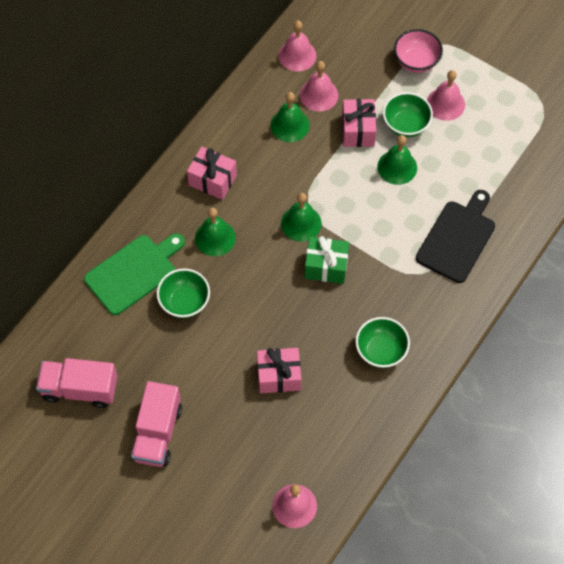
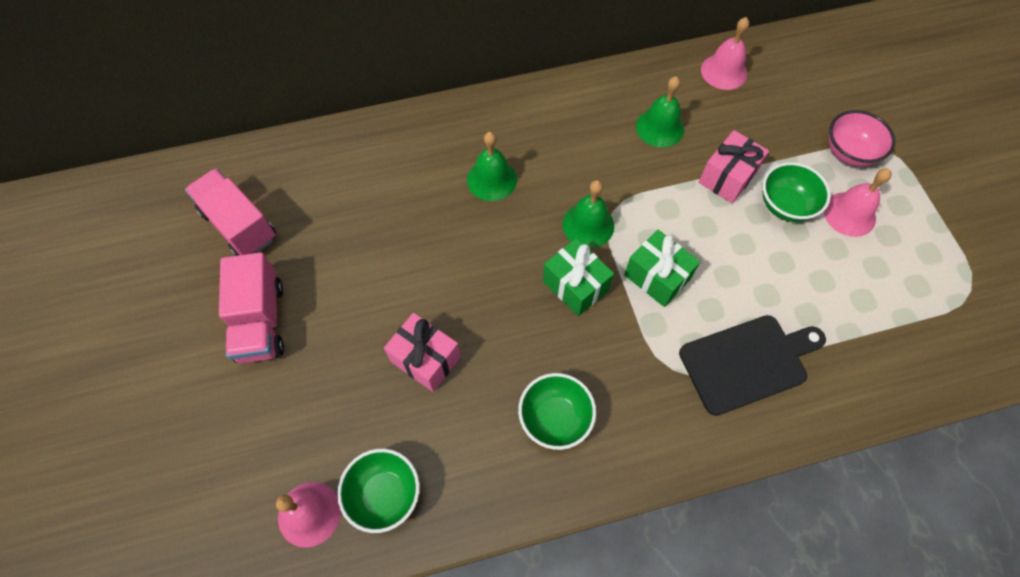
camera: 40 degrees right, 0 degrees up
(134, 272) = (389, 158): green cutting board -> none
(157, 433) = (261, 321): pink truck -> pink truck turned 60 degrees counterclockwise
(185, 302) = (407, 217): green bowl -> green bowl (384, 494)
(212, 180) = (539, 127): pink gift -> none
(319, 95) = (715, 119): pink bell -> none
(368, 226) = (657, 277): none -> green gift
(397, 167) = (740, 240): green bell -> none

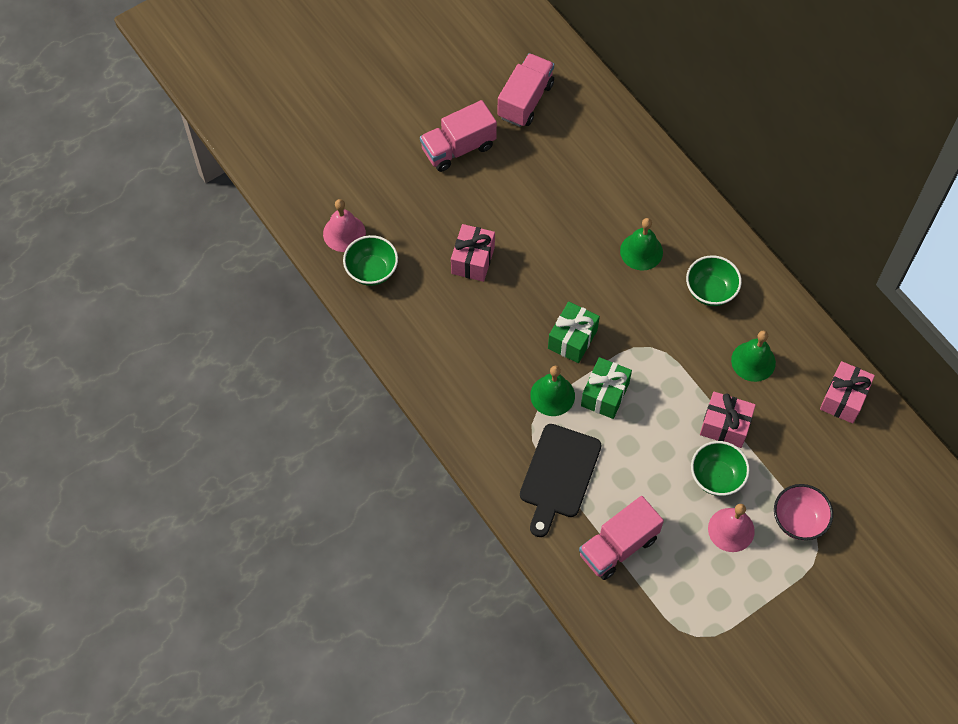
camera: 70 degrees right, 0 degrees up
(555, 418) = (463, 356): green bowl -> green bowl (710, 291)
(588, 225) = (630, 333): green bell -> green bell (552, 395)
(724, 71) = (843, 399): pink bell -> pink gift
(747, 362) = (558, 475): black cutting board -> black cutting board turned 60 degrees clockwise
(851, 330) = (618, 546): none -> pink truck

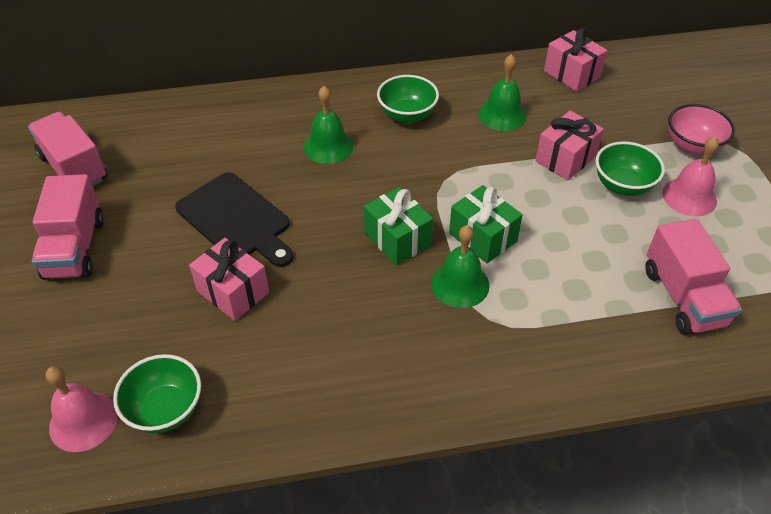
camera: 65 degrees left, 15 degrees down
(558, 475) = (569, 318): black cutting board -> black cutting board (236, 220)

